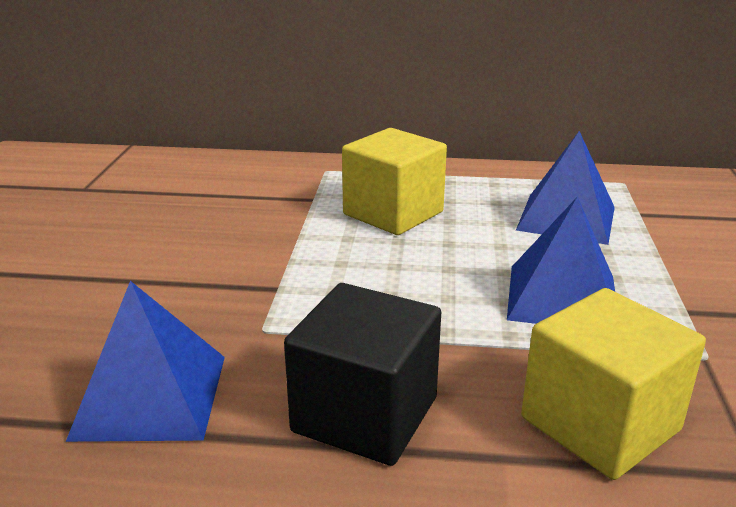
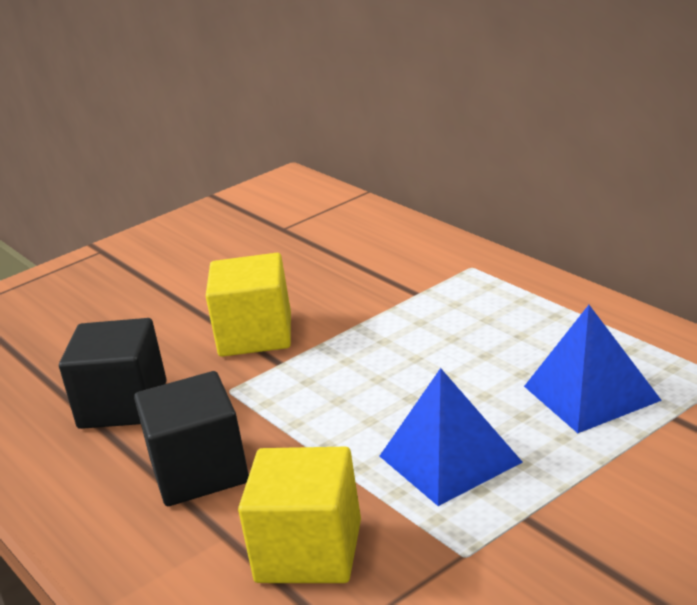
camera: 50 degrees right, 0 degrees up
(150, 396) = (123, 405): blue pyramid -> black cube
(393, 213) = (454, 331): yellow cube -> yellow cube (255, 335)

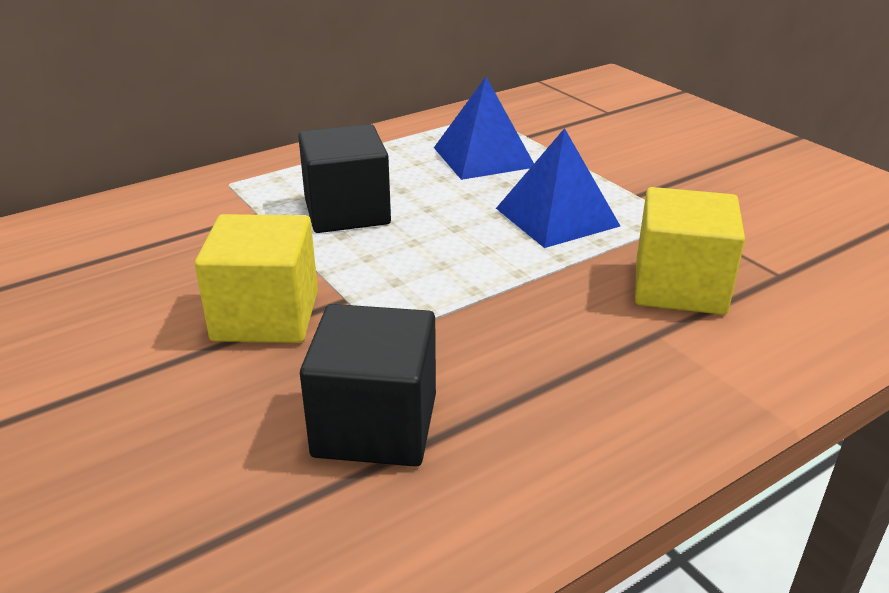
camera: 90 degrees left, 5 degrees up
(199, 472) = (546, 353): black cube -> black cube (347, 212)

